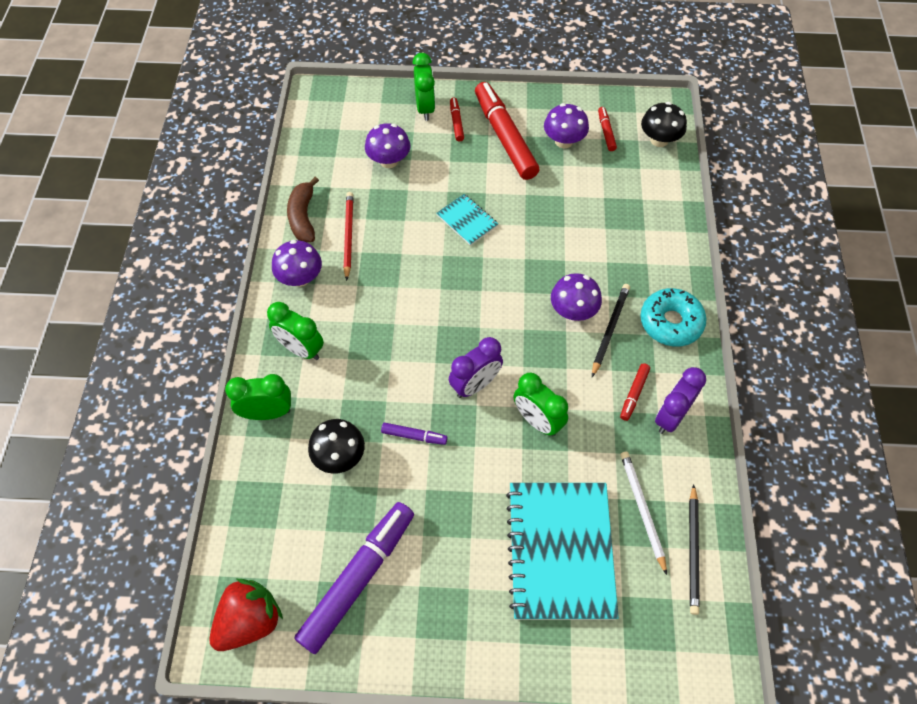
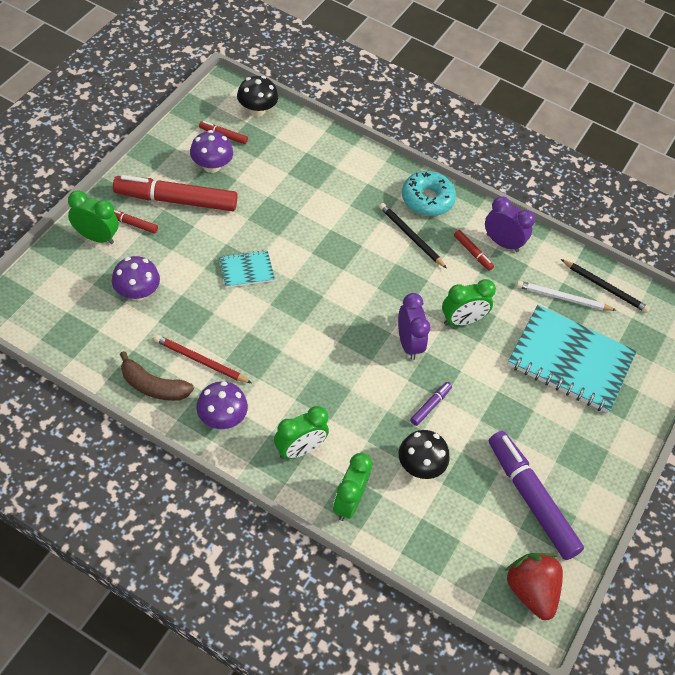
camera: 70 degrees left, 5 degrees down
(573, 311) = (380, 249): purple mushroom -> none
(671, 417) = (502, 243): purple clock -> purple clock turned 150 degrees clockwise

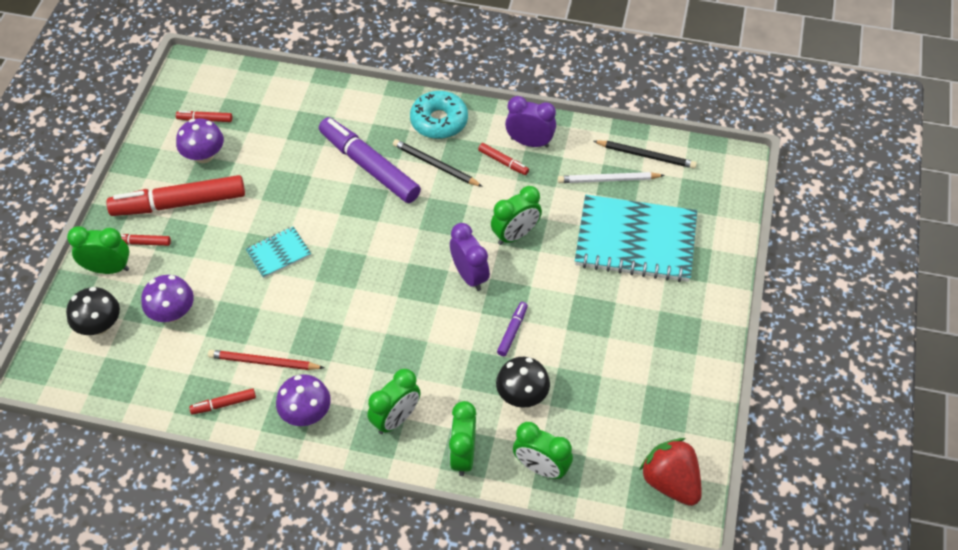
camera: 10 degrees left, 0 degrees up
(153, 386) = (224, 404): brown banana -> red marker
(257, 110) = (231, 81): black mushroom -> black mushroom (99, 325)
(415, 537) = (541, 467): none -> green clock
(531, 500) = (642, 392): purple marker -> purple marker (369, 167)

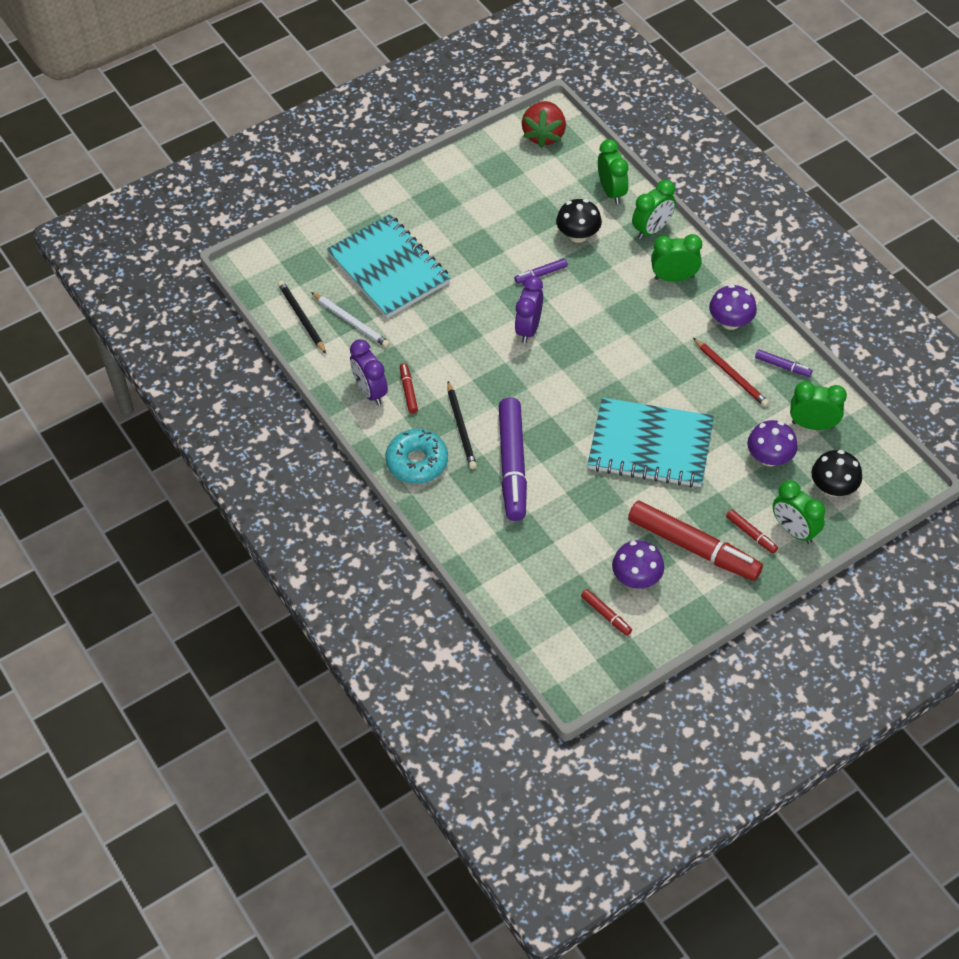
camera: 135 degrees left, 0 degrees up
(224, 404) = (782, 366): red marker -> purple marker
(278, 253) = (650, 446): turquoise notebook -> turquoise notebook, size x2.13
(515, 235) = (464, 332): green clock -> green clock (812, 425)

